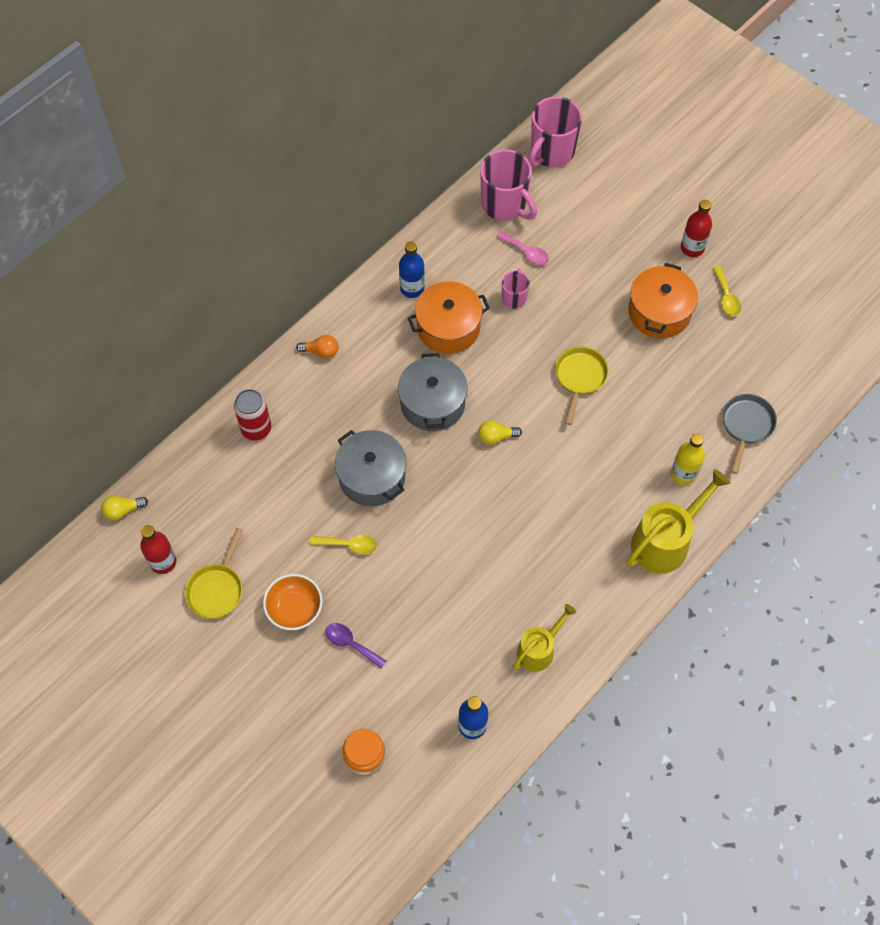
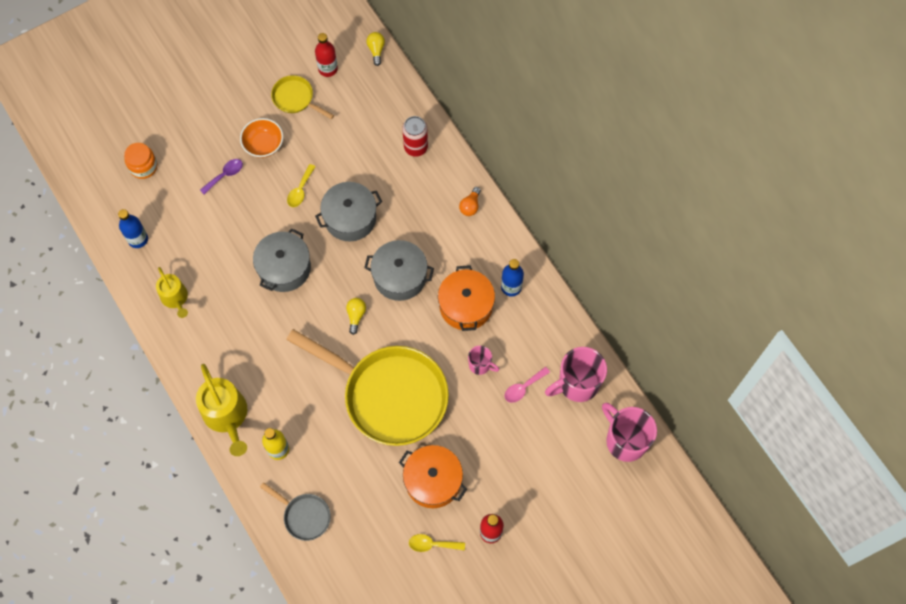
camera: 105 degrees right, 5 degrees up
(459, 533) = (284, 268): none -> grey pot
(580, 378) = (389, 395): yellow pan -> yellow pan, size x2.26

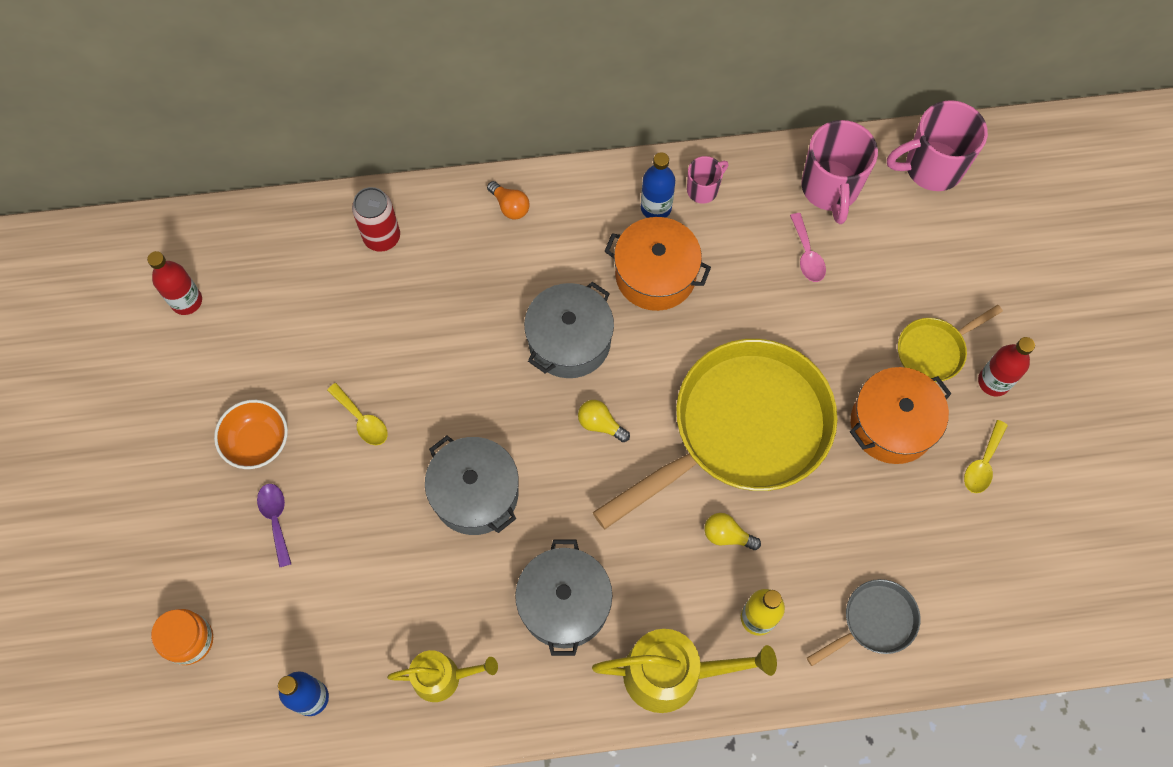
camera: 65 degrees left, 0 degrees up
(295, 98) = (208, 365): yellow pan -> yellow pan (934, 350)
(350, 218) = (444, 369): grey pot -> grey pot (564, 603)
(376, 50) = (197, 224): yellow light bulb -> yellow light bulb (727, 535)
(480, 365) = (750, 293): pink mug -> pink mug (703, 189)

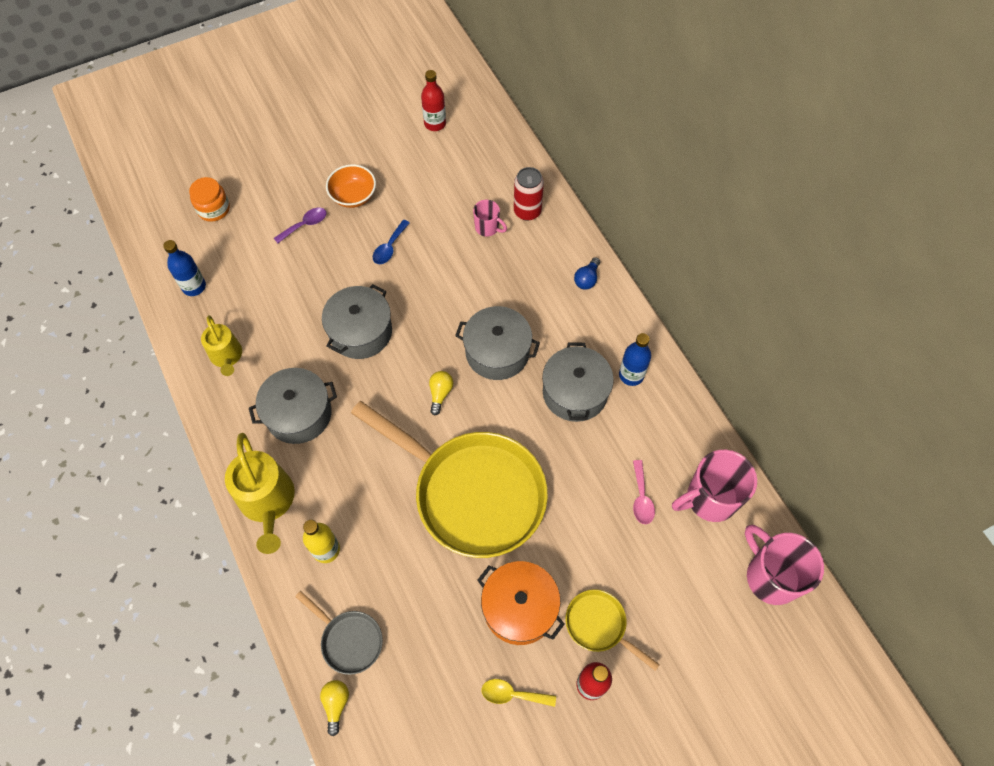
camera: 70 degrees right, 5 degrees down
(362, 420) = (389, 247): yellow spoon -> blue spoon
(510, 206) = (587, 279): orange light bulb -> blue light bulb
(655, 274) = (575, 392): orange pot -> grey pot
(703, 189) = (662, 403): pink mug -> pink mug (487, 228)
(727, 535) = (384, 508): yellow light bulb -> yellow light bulb (336, 704)
(807, 255) = (641, 498): pink spoon -> pink spoon turned 60 degrees counterclockwise

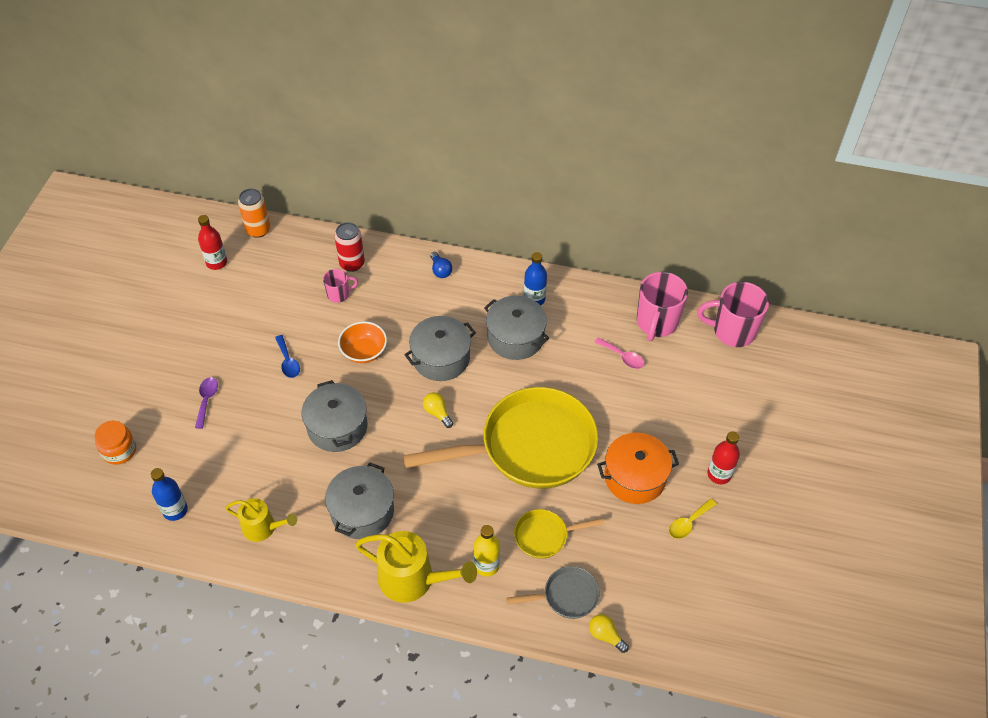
camera: 50 degrees left, 10 degrees down
(353, 196) = (218, 353): orange bowl -> orange bowl (364, 351)
(493, 122) = (258, 230): none -> orange can
(599, 625) = (685, 441): yellow pan -> yellow pan (545, 536)

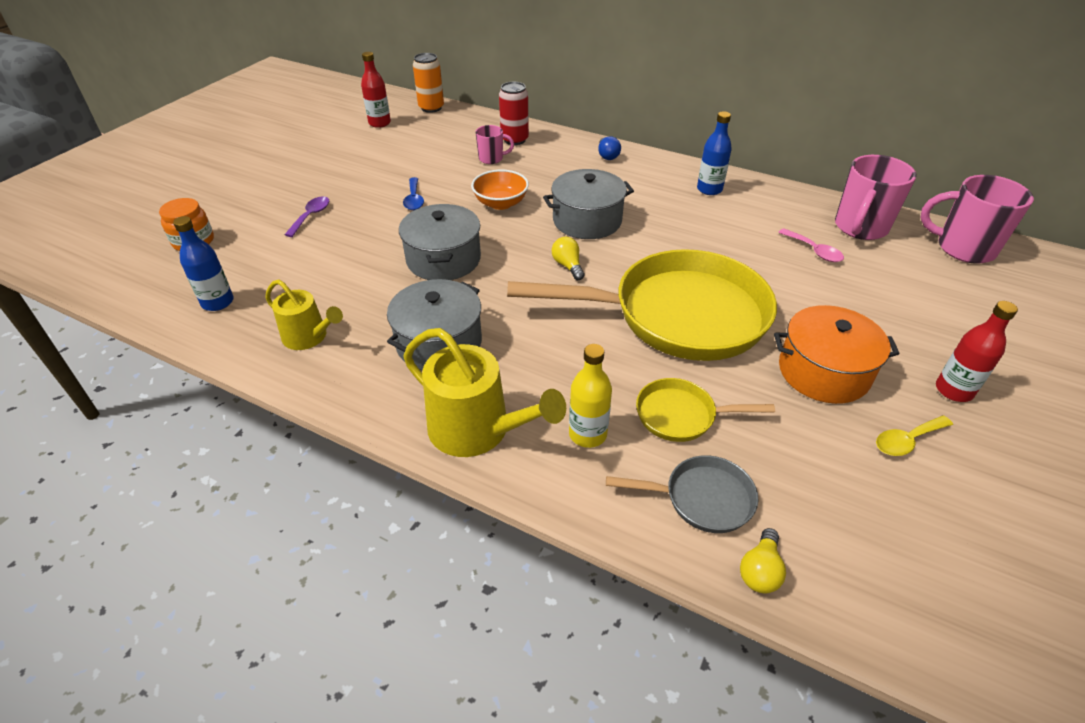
camera: 15 degrees right, 10 degrees down
(515, 337) = (680, 216): grey pot -> none
(605, 635) = (760, 571): yellow light bulb -> yellow light bulb turned 120 degrees counterclockwise

